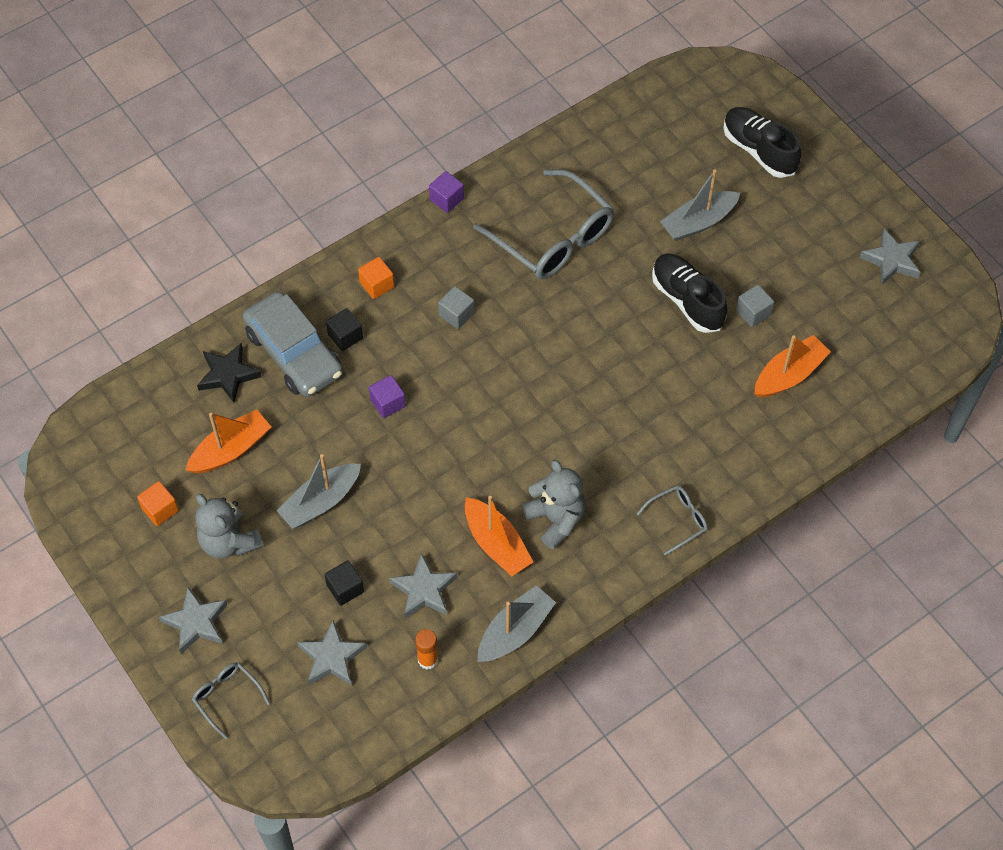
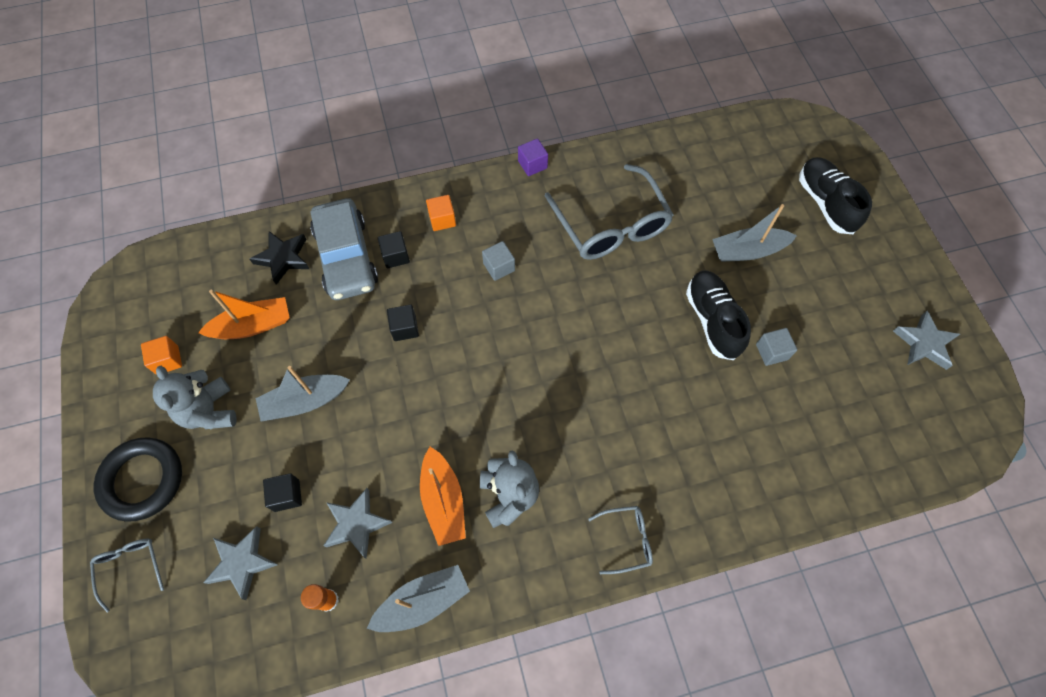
camera: 20 degrees right, 5 degrees up
(196, 622) = (142, 480): grey star -> black ring
(388, 403) = (405, 328): purple cube -> black cube
(789, 374) = (787, 425): orange boat -> none

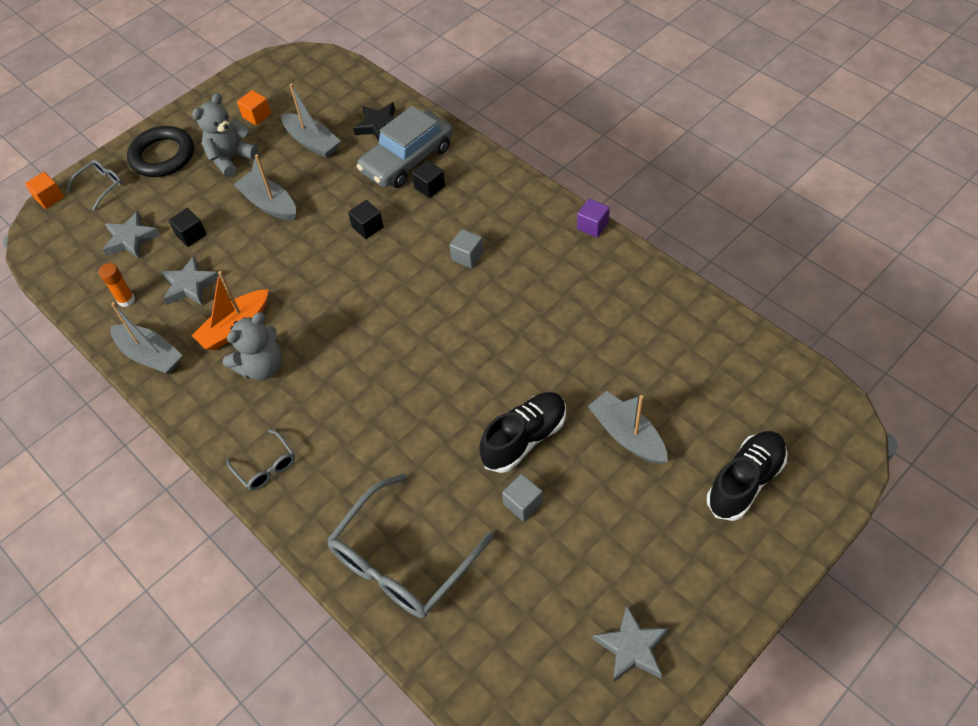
camera: 65 degrees right, 10 degrees down
(252, 326) = (312, 142): orange boat -> grey boat
(442, 219) = (486, 197): orange cube -> orange cube (49, 198)
(611, 225) = (571, 313): grey glasses -> grey glasses (402, 560)

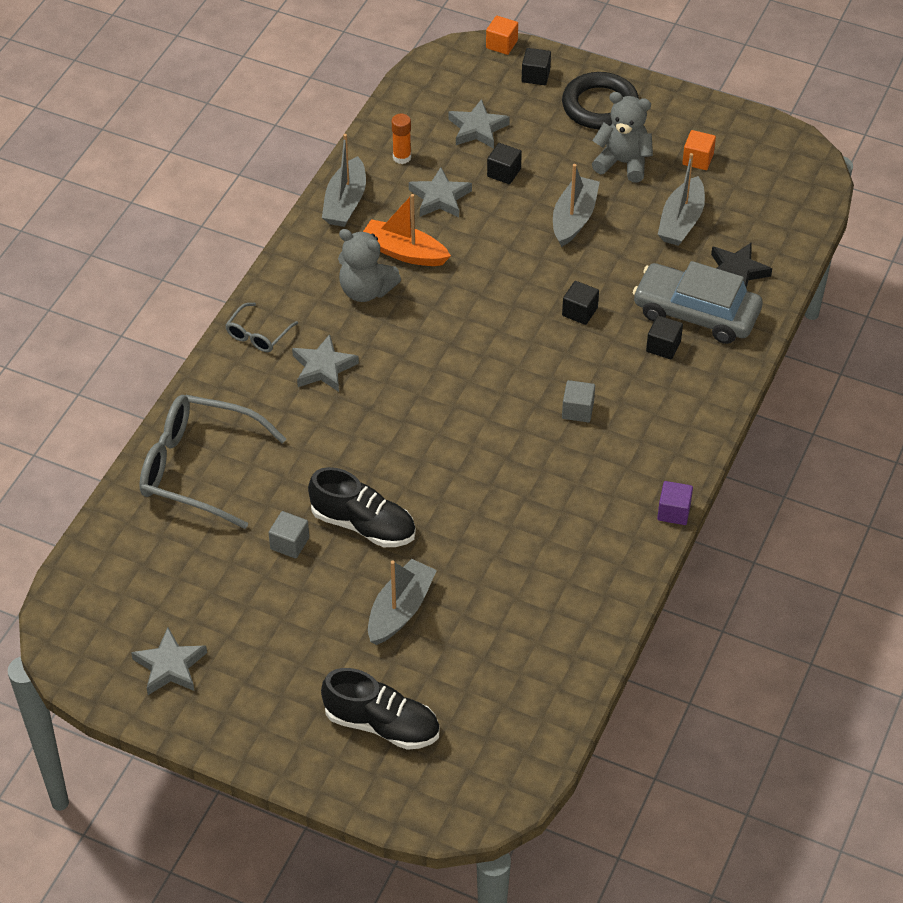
camera: 65 degrees right, 5 degrees down
(101, 186) = (535, 76): grey glasses -> black cube
(333, 423) = (323, 368): none -> grey star

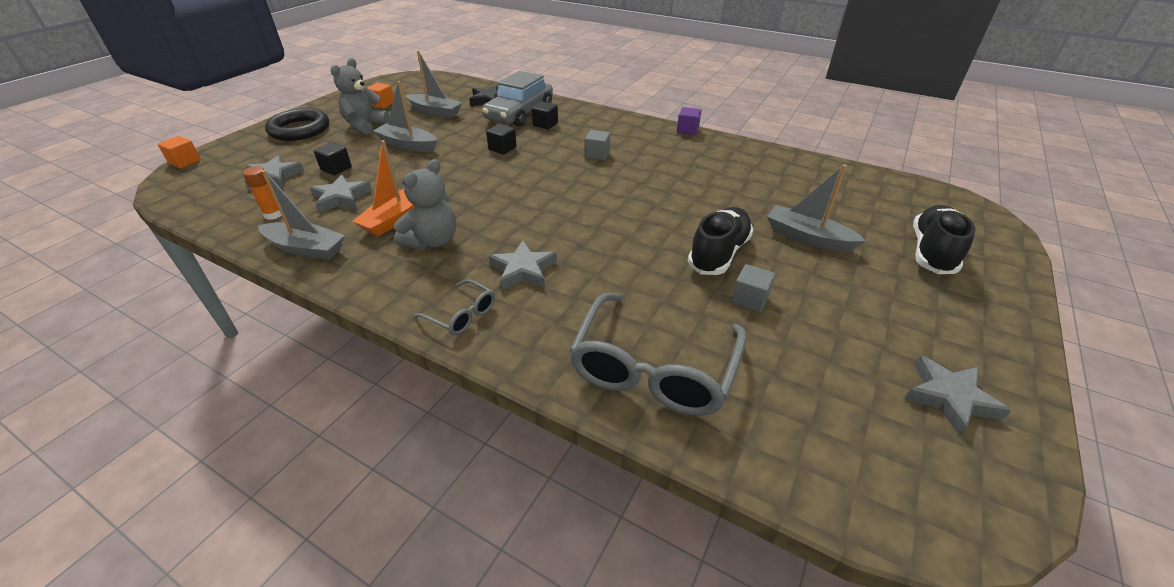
camera: 85 degrees left, 10 degrees down
(535, 76) = (239, 150): black cube -> none

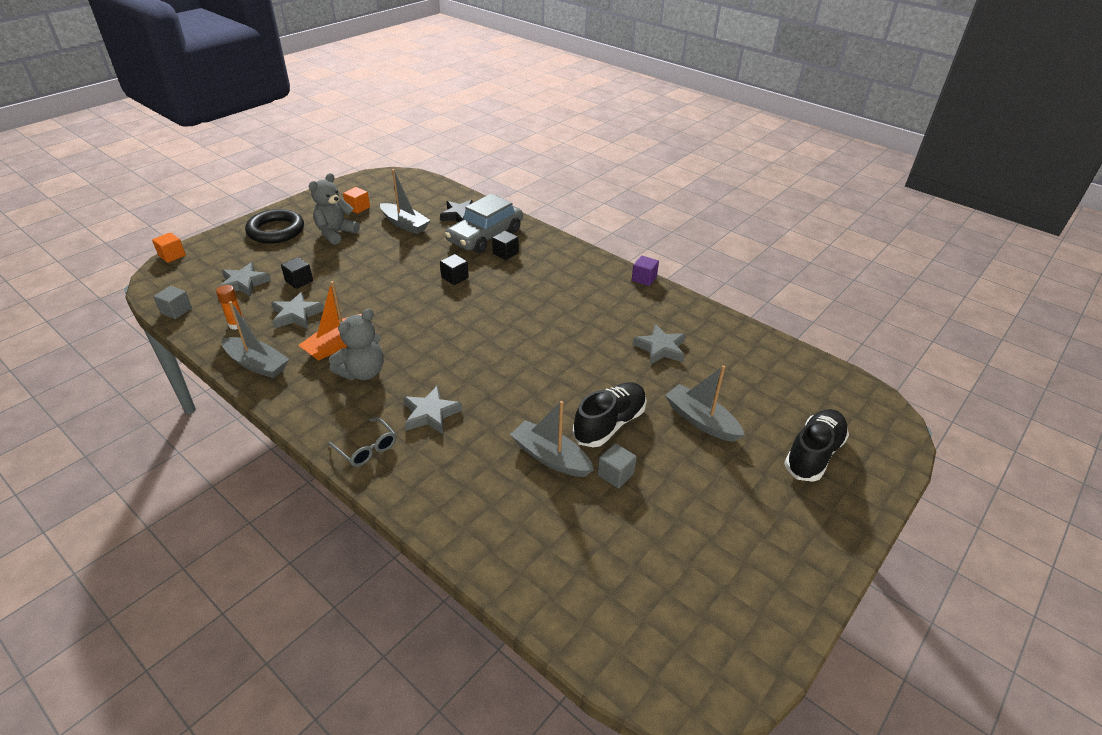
camera: 10 degrees right, 0 degrees up
(408, 145) = (369, 262): grey boat -> grey boat (550, 457)
(597, 154) = (542, 297): grey cube -> grey cube (176, 311)
(654, 368) = (505, 523): grey glasses -> none
(949, 398) = (741, 593): grey star -> grey star (660, 348)

